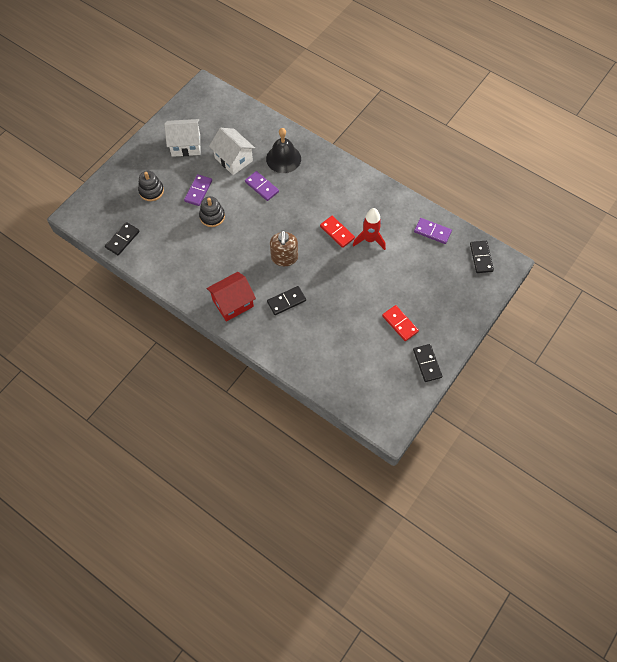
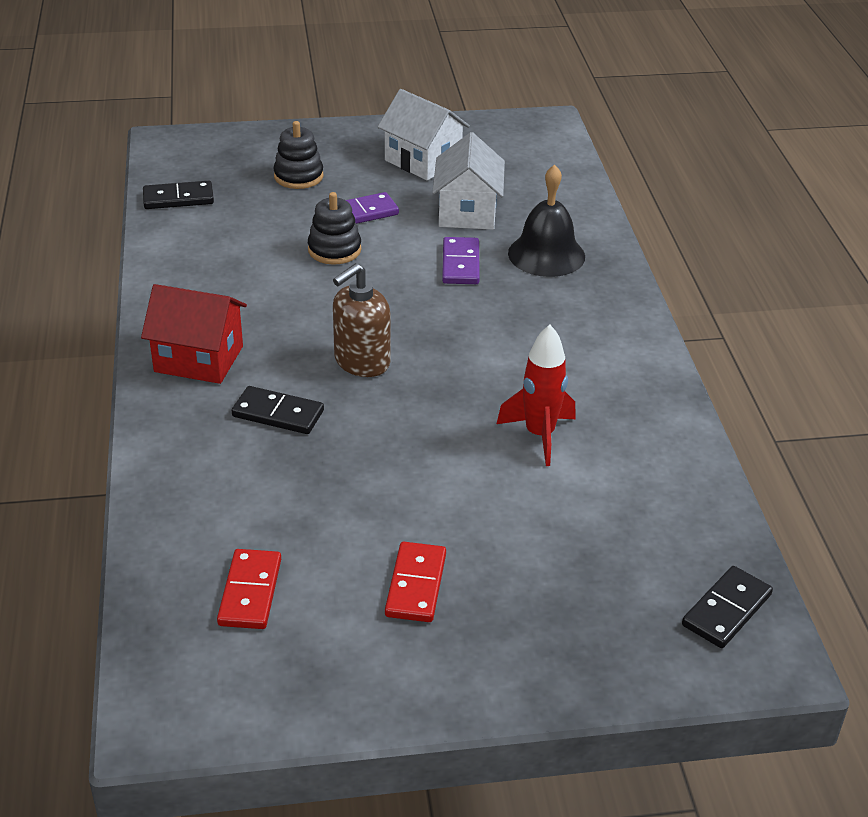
camera: 45 degrees right, 25 degrees down
(337, 232) = (496, 389): red domino -> red domino (250, 592)
(427, 363) = (374, 683): black domino -> none
(432, 232) = (676, 504): purple domino -> none

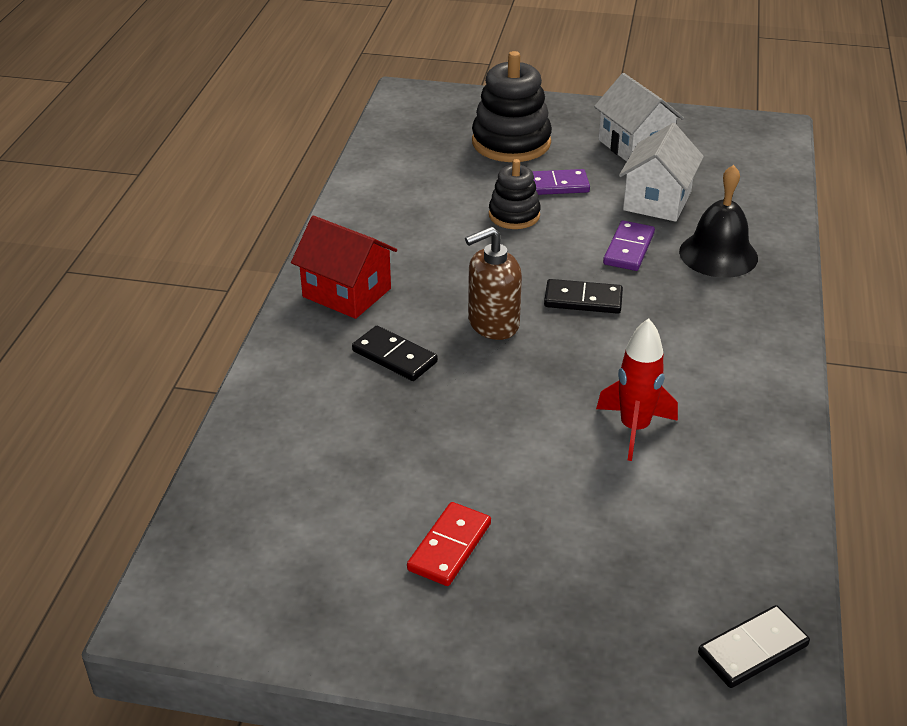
camera: 20 degrees right, 0 degrees up
(178, 198) = (394, 145): black domino -> black domino (583, 300)
(250, 592) = (295, 516): red domino -> none
(298, 176) = (511, 142): black stacking toy -> black stacking toy, size x1.67

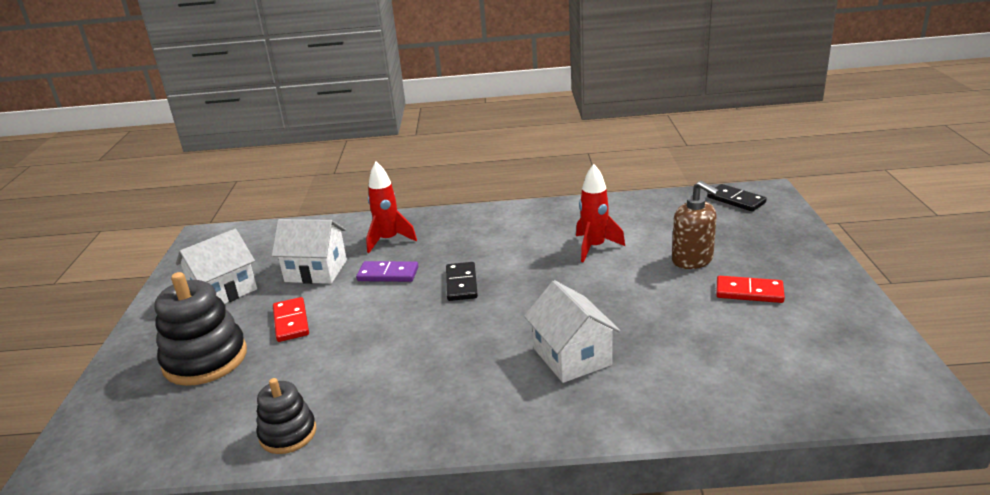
camera: 100 degrees left, 10 degrees down
(347, 292) = (491, 406): red house -> none
(394, 357) = (572, 357): black domino -> white house
(493, 324) = (507, 317): brown soap dispenser -> brown soap dispenser (692, 260)
(514, 215) = (343, 334): black stacking toy -> black stacking toy (288, 434)
(554, 185) = (291, 322): purple domino -> red domino
(718, 254) = (389, 240): black bell -> red rocket

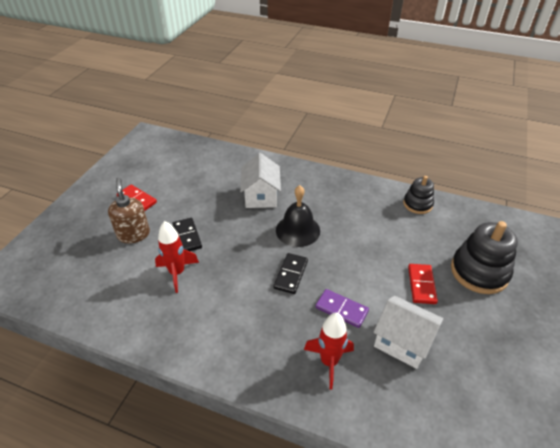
camera: 160 degrees left, 15 degrees up
(224, 291) = (486, 348): white house -> none
(480, 329) = (298, 230): none -> black bell
(736, 200) = (27, 281): black domino -> black domino (187, 236)

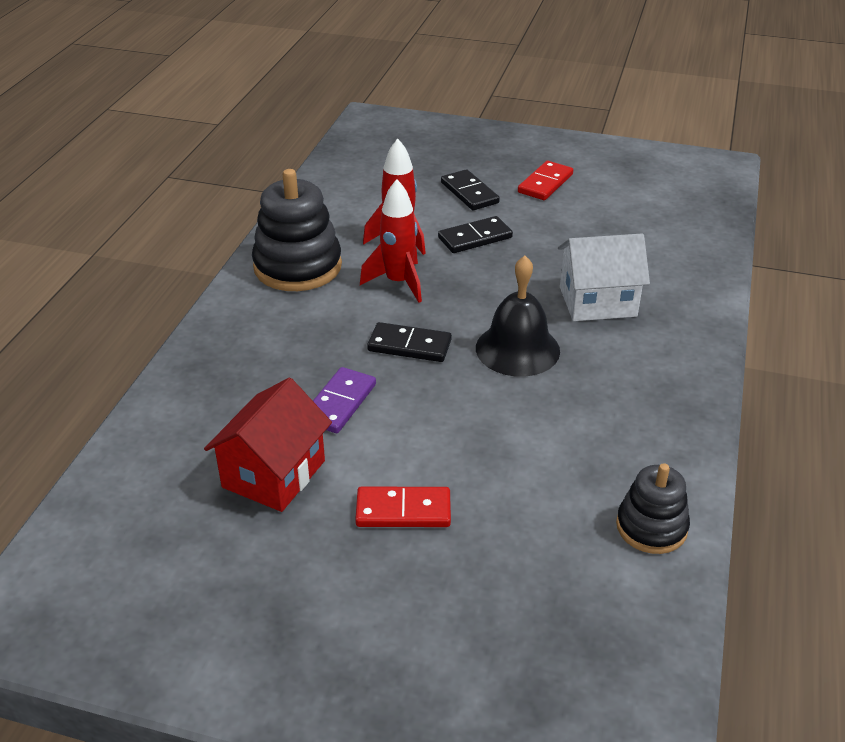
camera: 85 degrees right, 5 degrees down
(133, 234) = (469, 193): brown soap dispenser -> black domino
(329, 362) = (241, 390): red rocket -> red rocket (398, 283)
(402, 342) = (274, 474): white house -> red house
(479, 272) = (450, 612): black stacking toy -> black stacking toy (298, 266)

